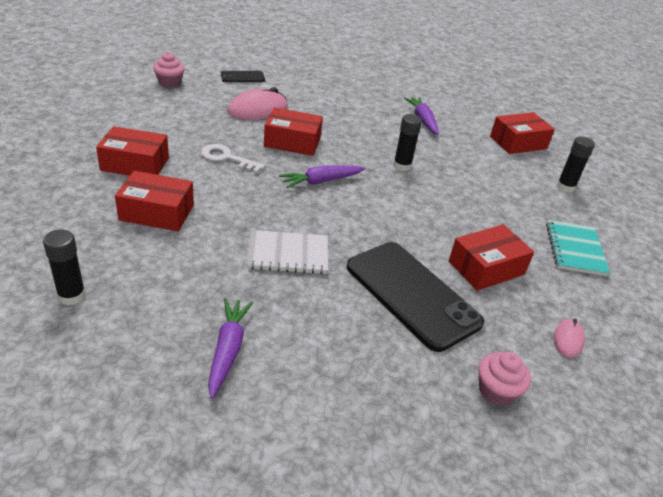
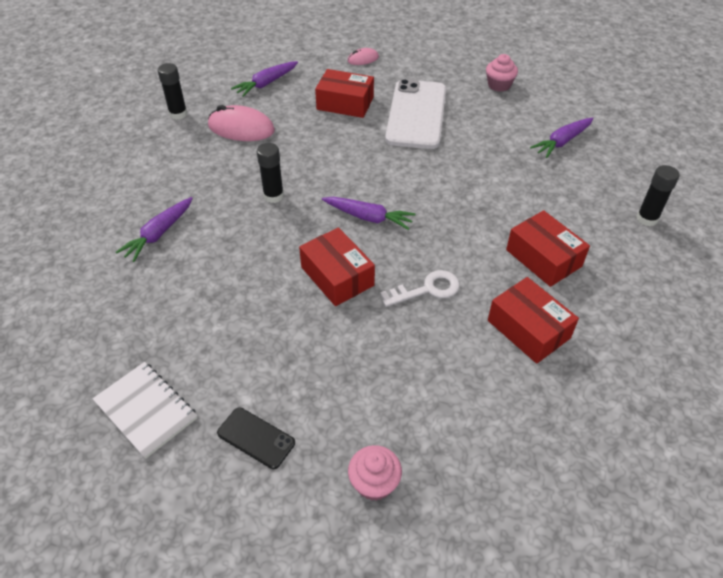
camera: 130 degrees left, 10 degrees up
(226, 158) = (427, 289): white key -> white key turned 90 degrees counterclockwise
(258, 110) = (315, 349): pink mouse -> pink mouse (241, 128)
(288, 254) = (468, 174): white notebook -> white notebook (146, 410)
(412, 294) = (416, 114): black phone -> white phone
(496, 391) = (436, 64): pink cupcake -> pink cupcake (499, 85)
(518, 142) = (124, 163): red box -> none
(575, 249) = (266, 84): turquoise notebook -> purple carrot

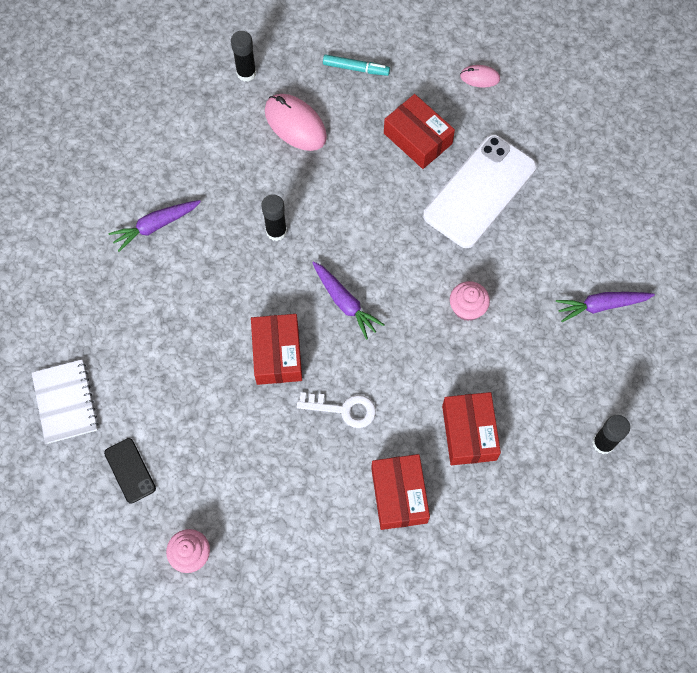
camera: 30 degrees right, 20 degrees up
(266, 84) = (356, 68): purple carrot -> turquoise marker
(499, 85) = (599, 191): pink cupcake -> pink cupcake (467, 308)

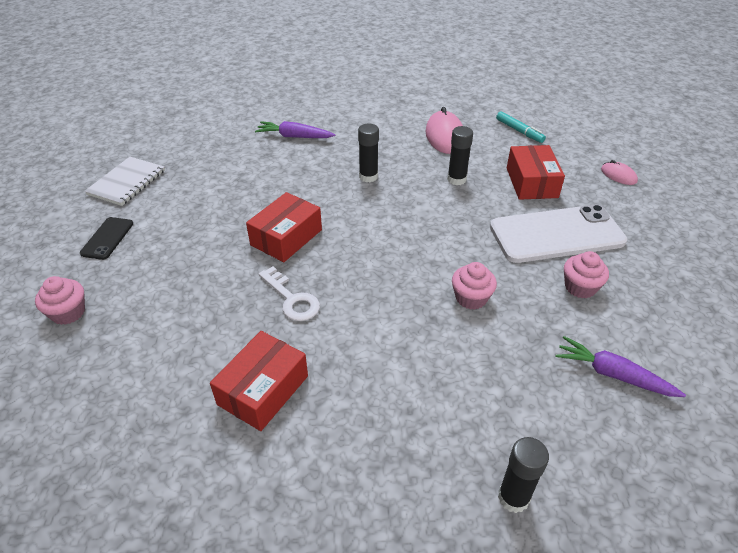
camera: 40 degrees right, 25 degrees down
(246, 73) = (438, 102): black glue stick -> black glue stick (456, 179)
(345, 302) = (372, 238): purple carrot -> none
(469, 433) = (378, 387): red box -> none
(532, 238) = (580, 287): none -> pink cupcake

